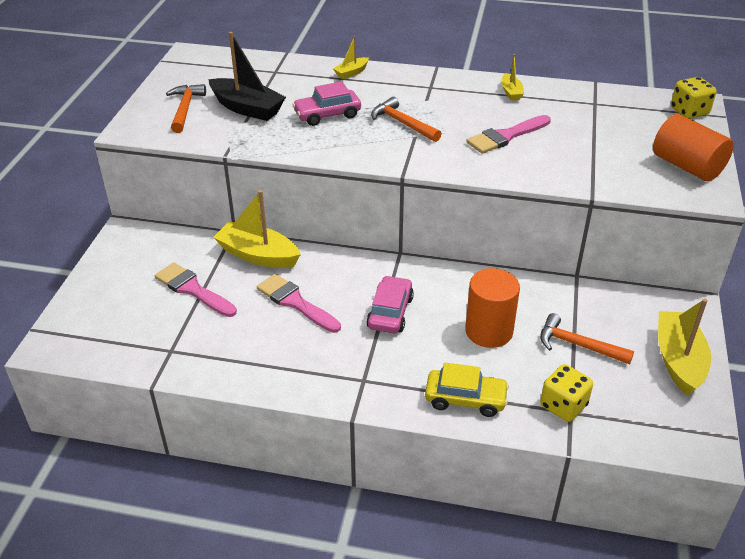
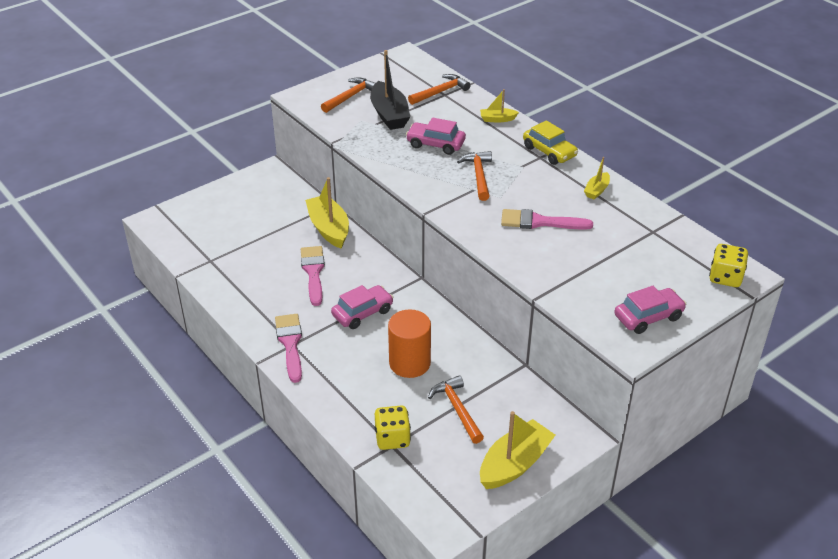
camera: 40 degrees right, 0 degrees up
(193, 289) = (265, 229): pink brush -> pink brush (290, 344)
(268, 71) = (440, 92): none -> orange hammer
(465, 399) = (337, 394): yellow car -> yellow car (549, 152)
(687, 166) = (648, 317): orange cylinder -> pink car

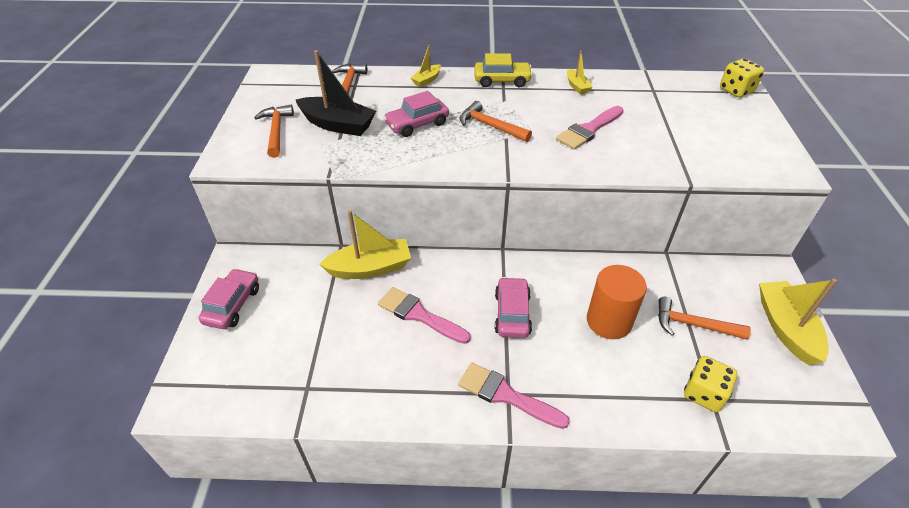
camera: 50 degrees left, 5 degrees up
(329, 228) = (370, 268): yellow boat -> yellow boat turned 150 degrees clockwise
(648, 317) = (759, 143): pink car -> pink car (232, 305)

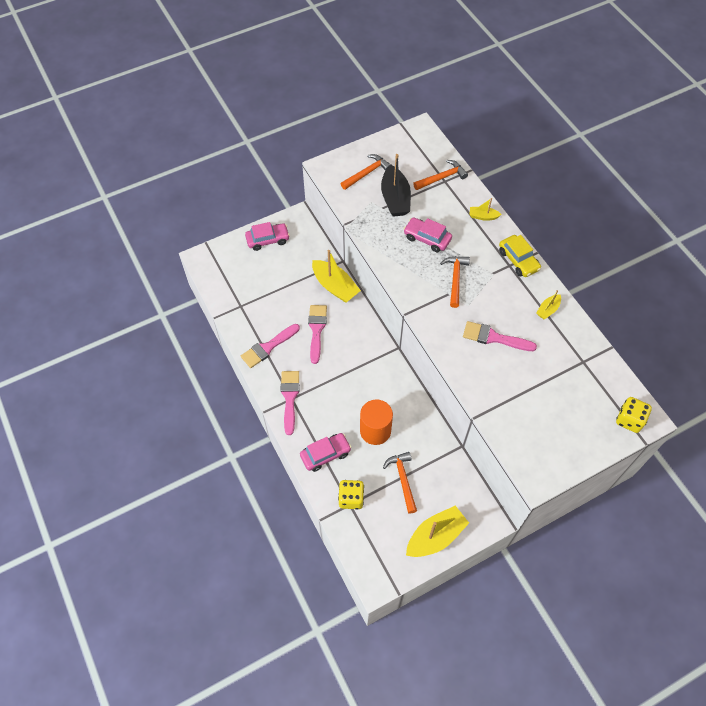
camera: 60 degrees right, 15 degrees up
(404, 384) = (268, 347): none -> pink brush
(512, 313) = (348, 376): pink car -> pink car (325, 454)

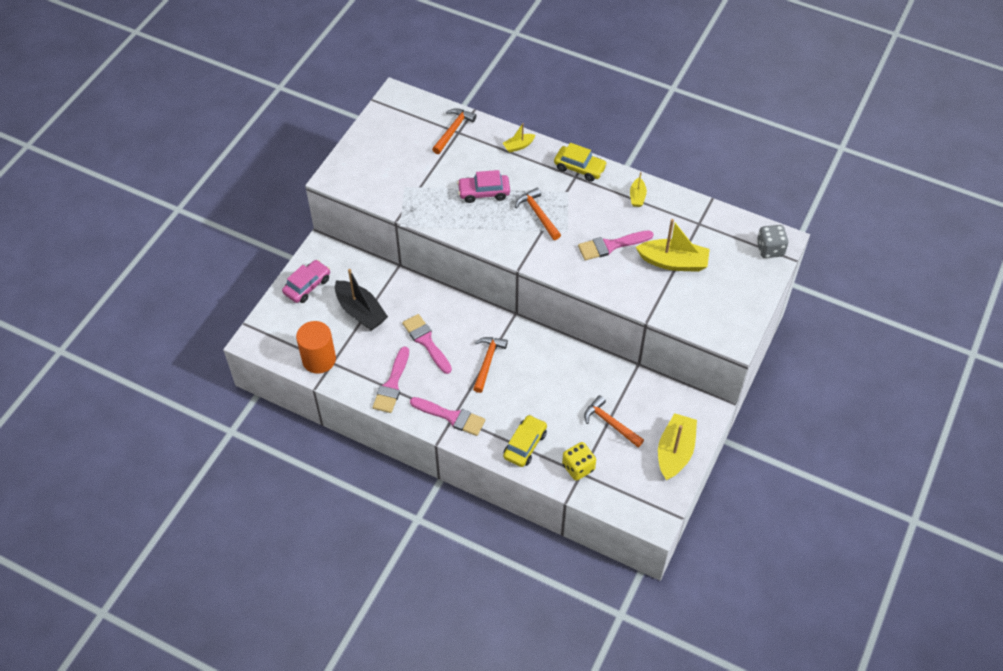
camera: 35 degrees left, 5 degrees down
(290, 398) = (451, 417): pink brush -> pink brush turned 150 degrees clockwise
(325, 454) = (525, 445): pink car -> yellow car
(335, 286) = (411, 292): yellow boat -> yellow boat (673, 262)
(367, 173) = (378, 163): orange hammer -> orange hammer (487, 362)
(375, 430) = (553, 397): orange cylinder -> orange cylinder (319, 359)
(395, 198) = (425, 172): black boat -> black boat (361, 312)
(629, 420) = (770, 249): yellow dice -> grey dice

